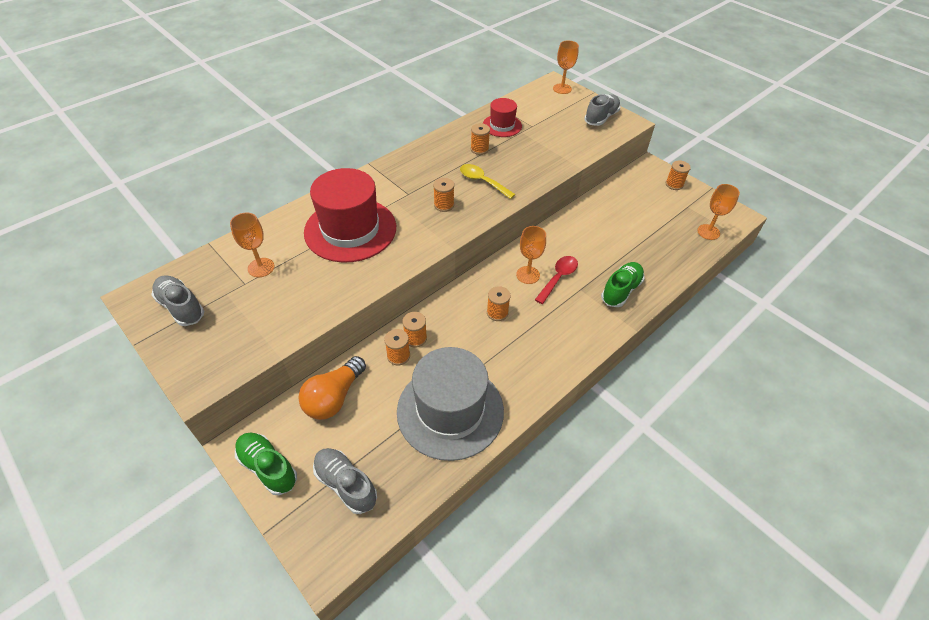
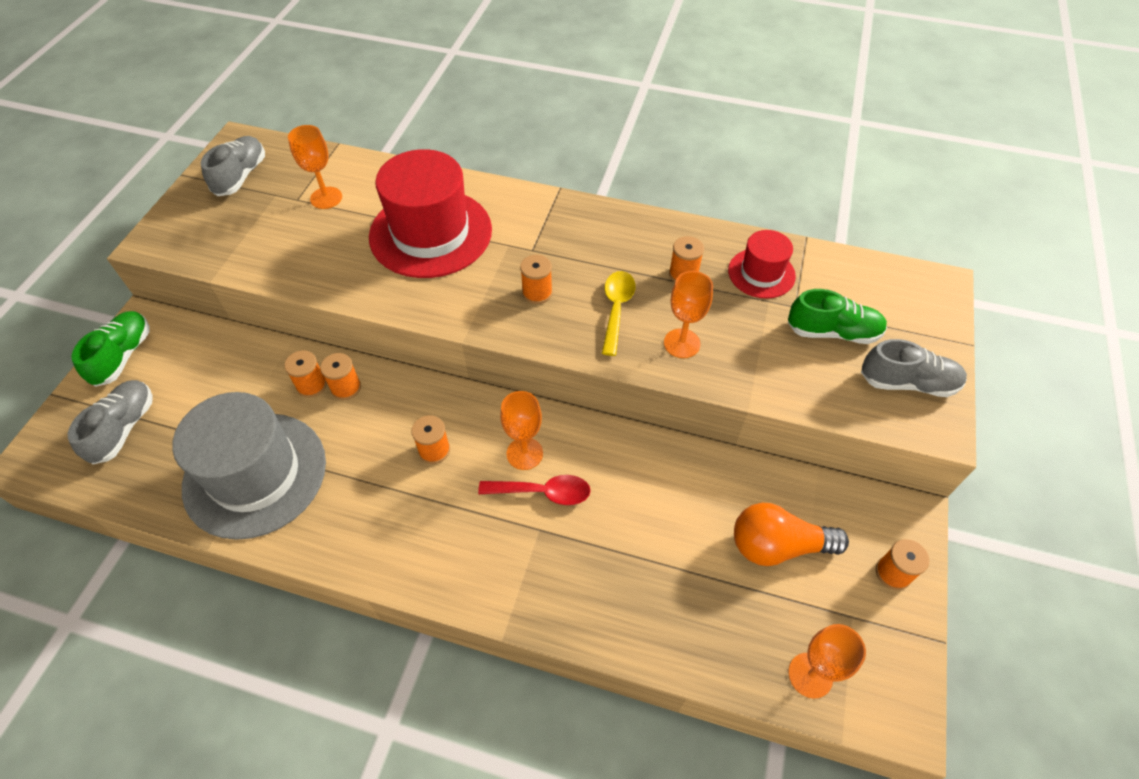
camera: 60 degrees right, 5 degrees up
(334, 397) = (228, 360): orange light bulb -> orange light bulb (777, 546)
(562, 89) = (933, 301): orange goblet -> orange goblet (682, 343)
(621, 290) = (571, 585): green shoe -> green shoe (832, 332)

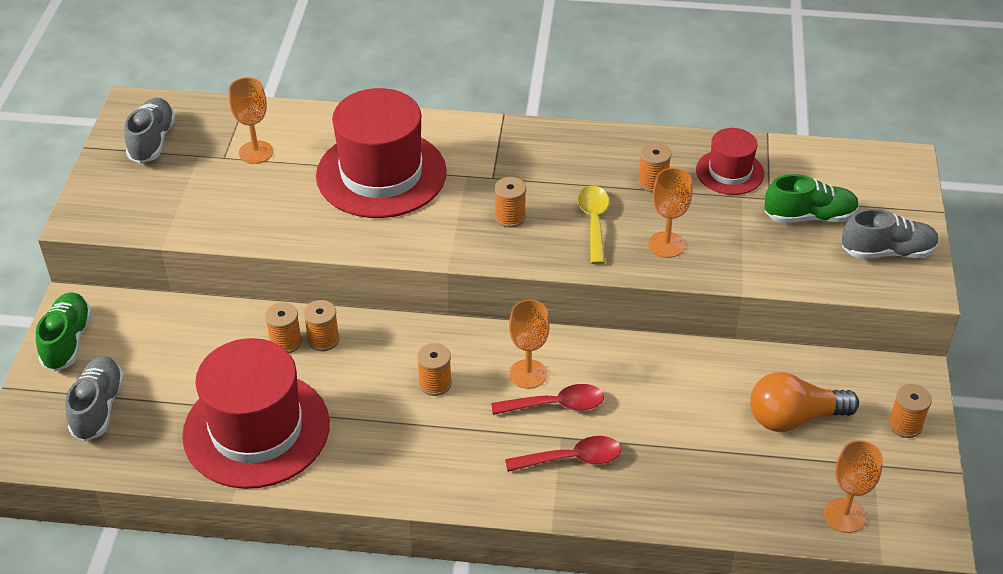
camera: 10 degrees left, 10 degrees down
(255, 474) = (256, 429): grey hat -> red hat
(543, 557) = (572, 459): none -> red spoon

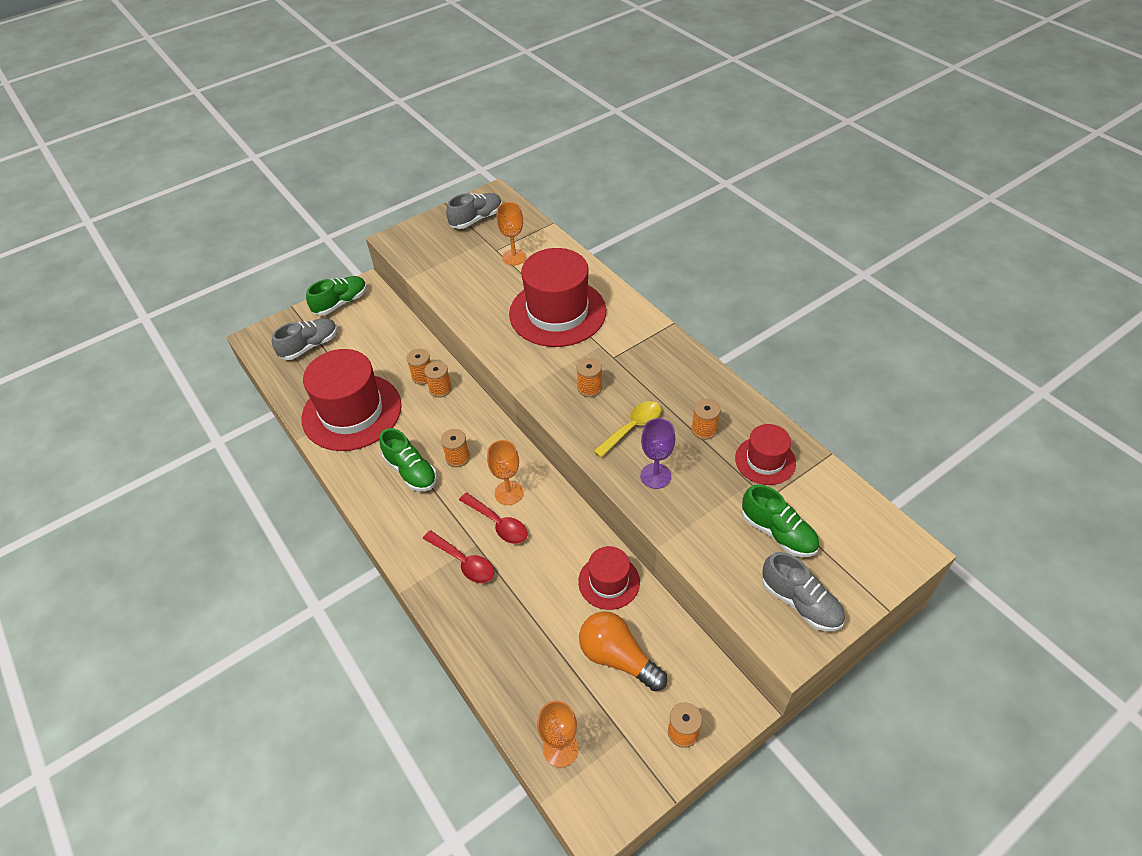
camera: 50 degrees right, 5 degrees up
(406, 430) = (411, 471): none -> green shoe
(666, 245) = (655, 476): orange goblet -> purple goblet
(710, 371) = (609, 582): none -> red hat

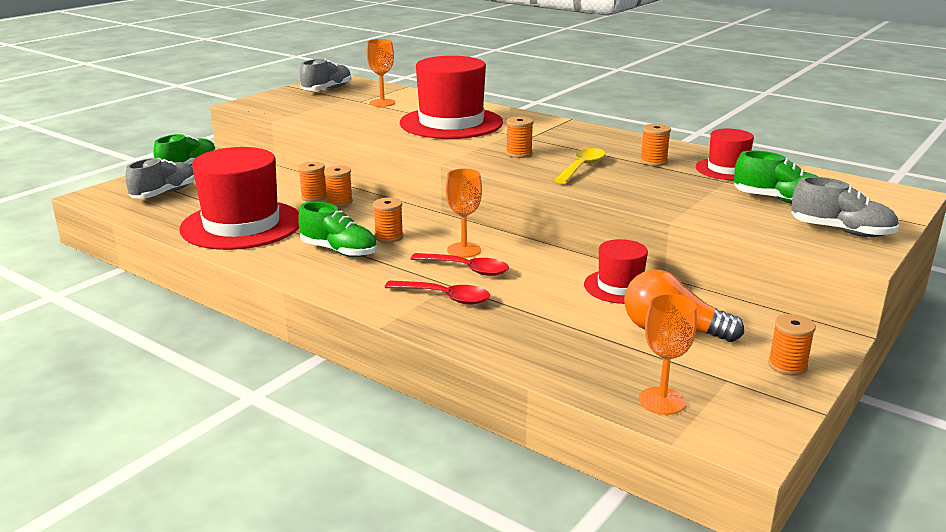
camera: 20 degrees left, 25 degrees down
(655, 476) = (630, 187): purple goblet -> none

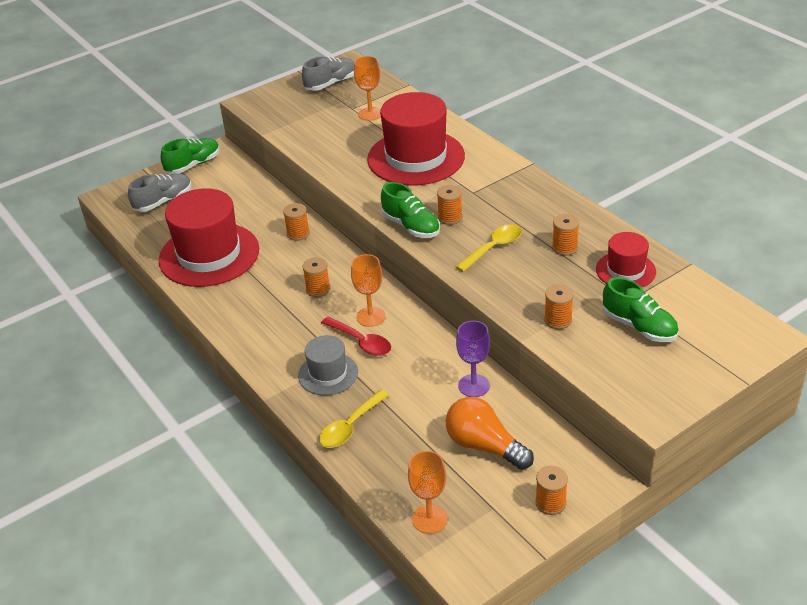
camera: 20 degrees right, 15 degrees up
(314, 197) = (280, 224): orange spool -> orange spool (558, 320)
(339, 251) = (271, 302): green shoe -> green shoe (411, 226)
(445, 297) = (328, 374): red spoon -> grey hat
(503, 336) = (350, 426): none -> yellow spoon
(620, 287) = (473, 386): red hat -> purple goblet
(841, 231) = (661, 380): grey shoe -> none

